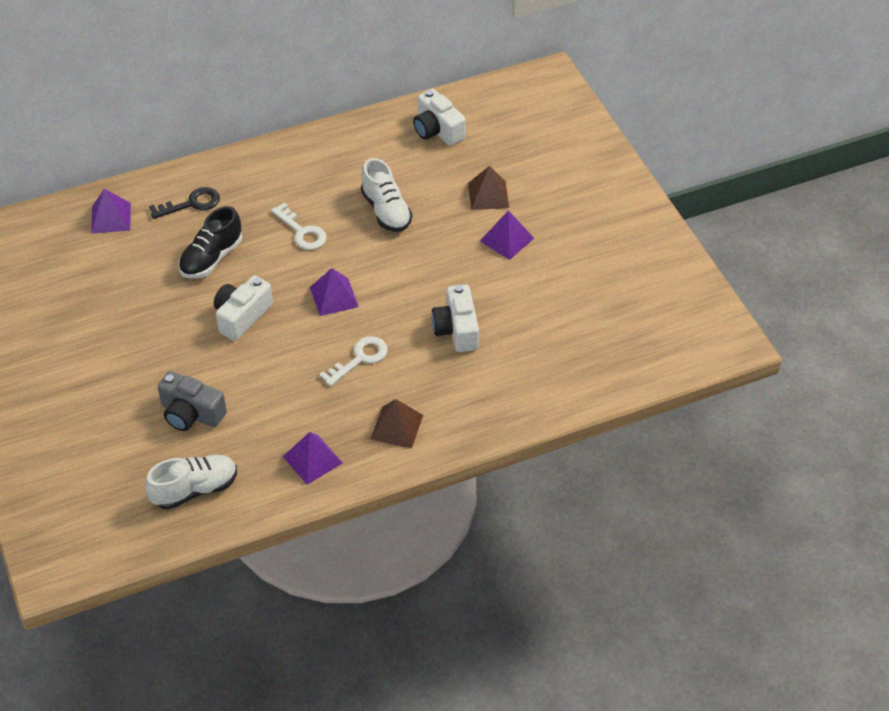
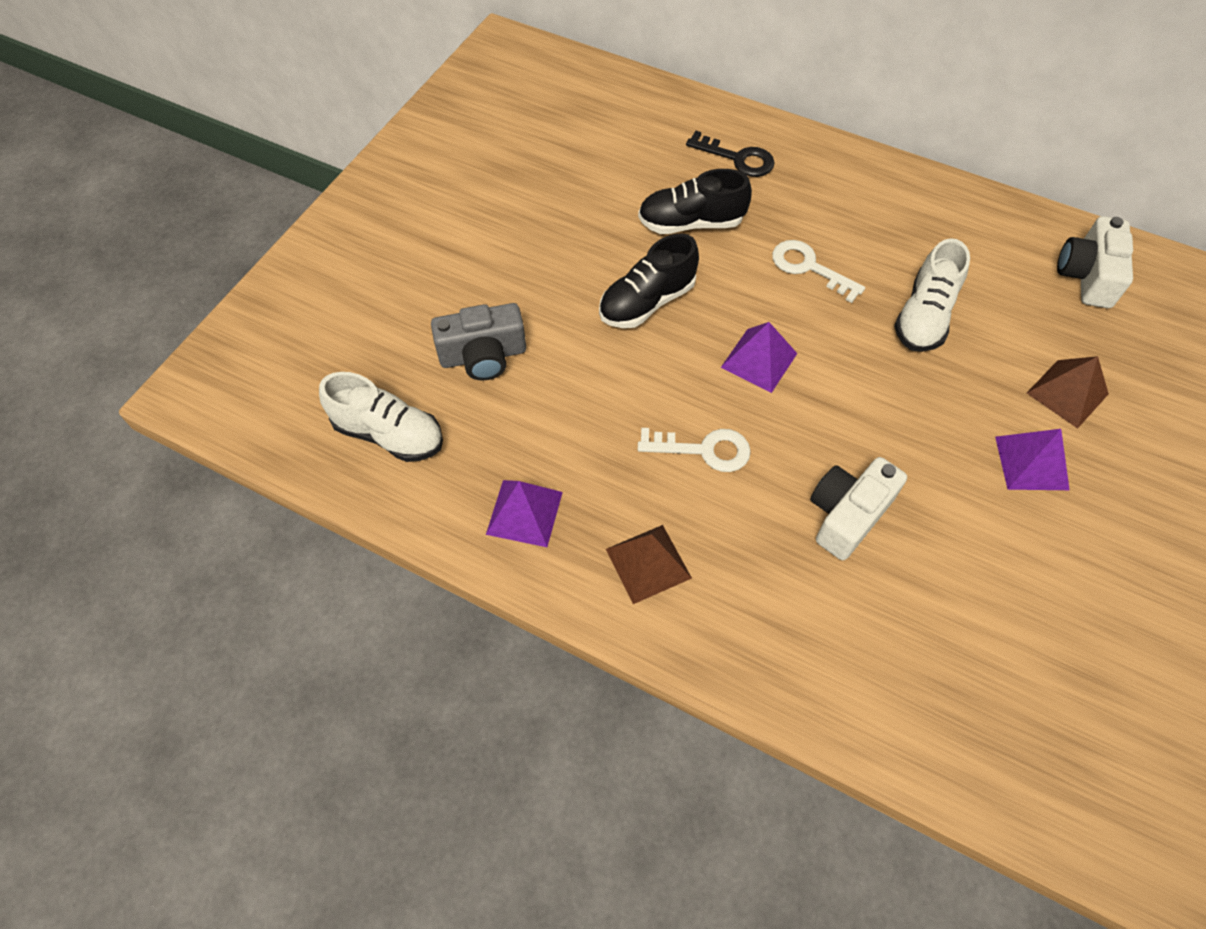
camera: 50 degrees right, 10 degrees up
(111, 218) = (652, 117): purple pyramid -> none
(191, 413) = (483, 355): grey camera -> grey camera turned 90 degrees counterclockwise
(242, 316) = (647, 302): white camera -> black shoe
(302, 232) = (809, 267): white key -> white key turned 120 degrees clockwise

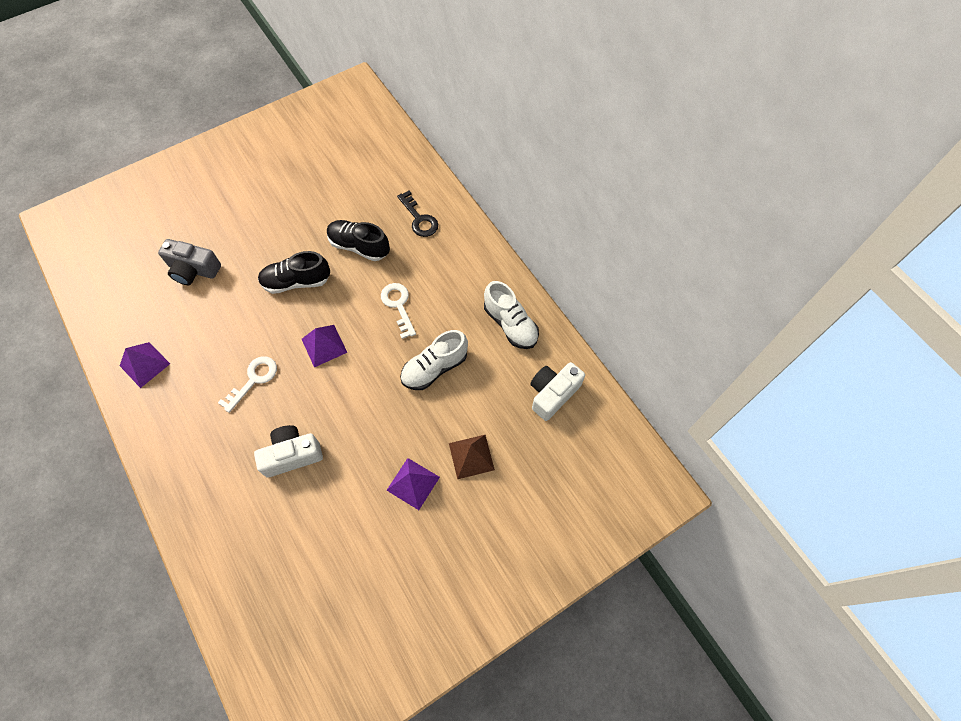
camera: 30 degrees right, 5 degrees up
(389, 434) = (119, 289): white shoe -> white shoe (510, 324)
(648, 563) = (177, 423): brown pyramid -> none
(704, 450) = (254, 379): white key -> white key turned 90 degrees counterclockwise

